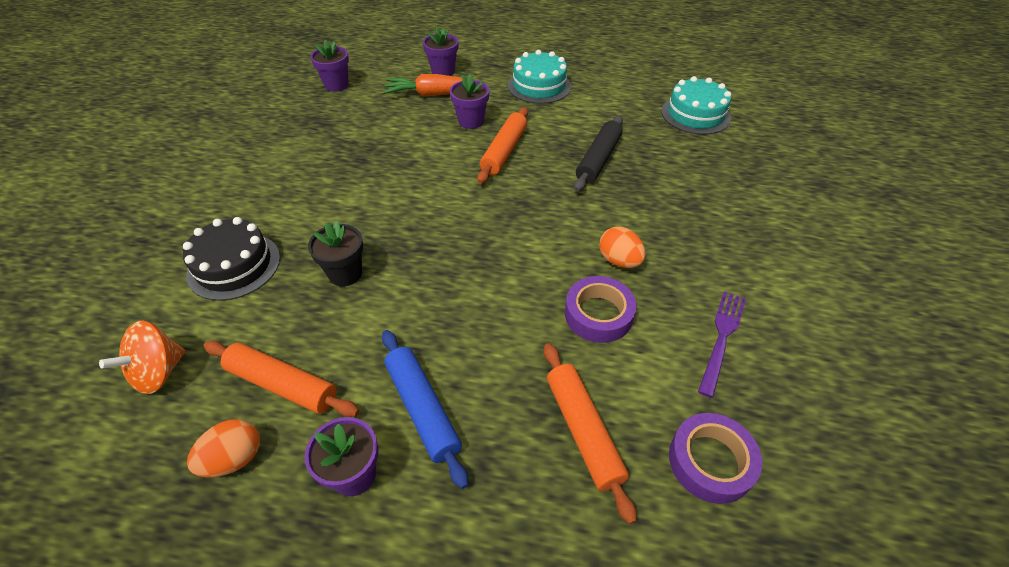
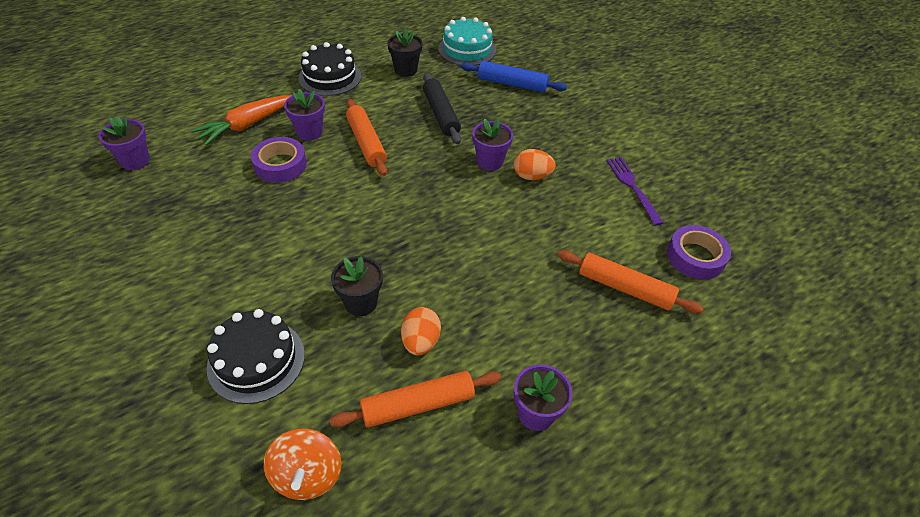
camera: 45 degrees left, 0 degrees up
(234, 459) = (449, 473): orange egg -> orange egg (420, 342)
(423, 409) = (528, 345): blue rolling pin -> blue rolling pin (512, 84)
(443, 71) = (229, 101): purple flower pot -> purple flower pot (490, 162)
(539, 86) = (330, 77): turquoise cake -> black cake
(598, 314) = (558, 217): purple tape -> purple tape (280, 165)
(612, 107) = (405, 70): none -> black flower pot

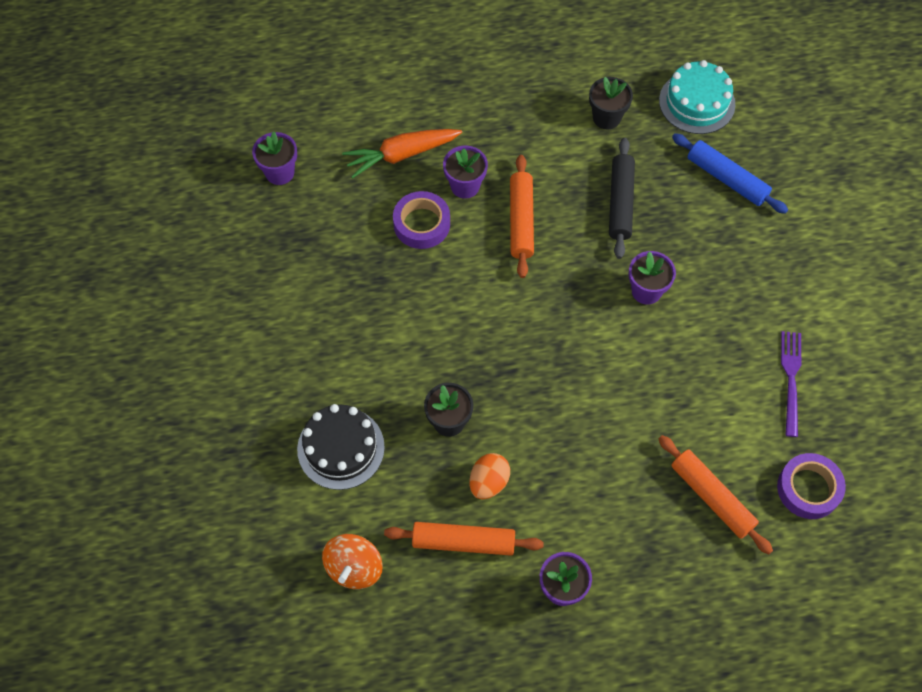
camera: 25 degrees right, 15 degrees up
(330, 77) = (513, 104): black cake -> none
(532, 176) = (684, 326): orange egg -> none

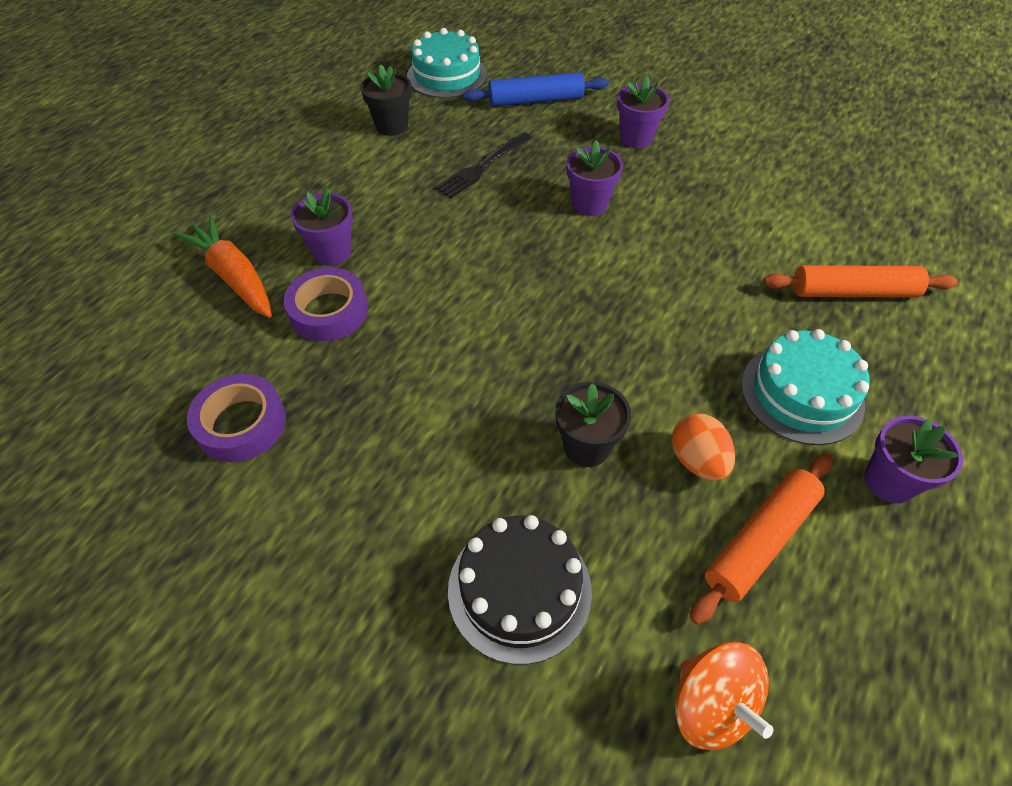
camera: 50 degrees left, 10 degrees down
(279, 172) = (103, 392): purple flower pot -> purple flower pot (636, 138)
(401, 155) = (234, 276): orange carrot -> orange carrot turned 120 degrees clockwise
(521, 221) = (420, 237): orange rolling pin -> none
(589, 511) = (801, 394): none -> turquoise cake
(620, 202) = (482, 167): black rolling pin -> black fork
(791, 379) = (765, 174): purple fork -> none
(808, 489) = (889, 226): purple tape -> purple tape (241, 424)

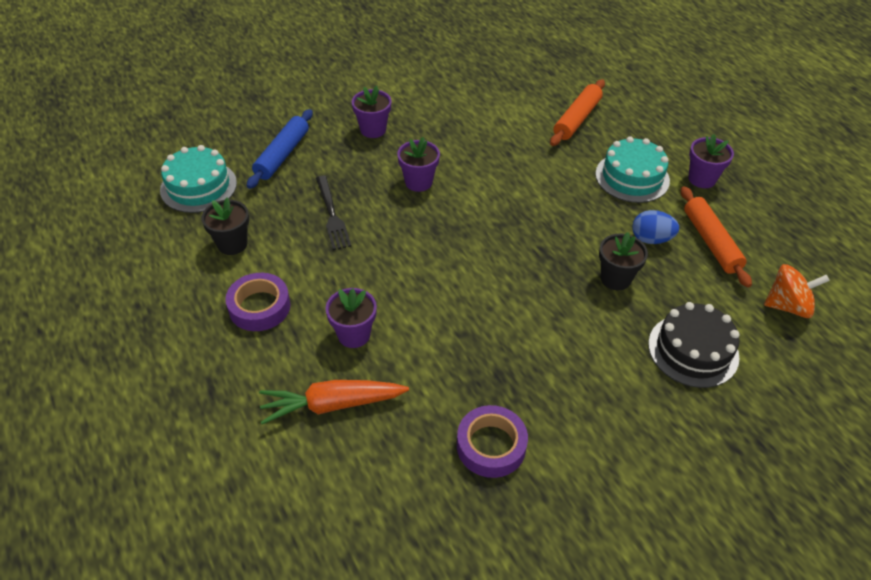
camera: 60 degrees left, 5 degrees down
(328, 311) = (416, 359): purple tape -> purple tape (259, 307)
(697, 460) = (651, 239): orange egg -> blue egg

